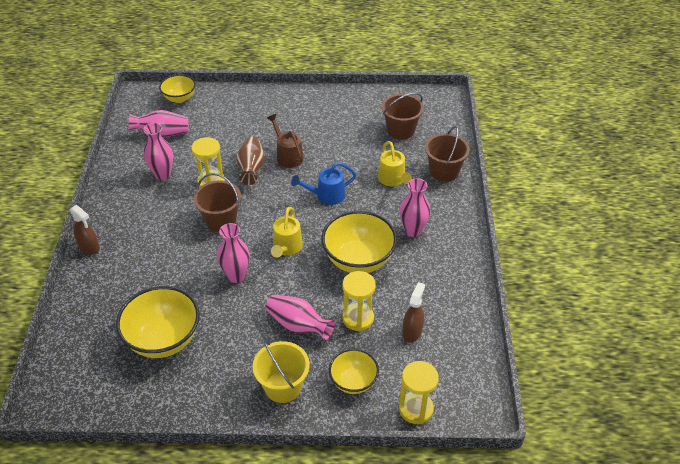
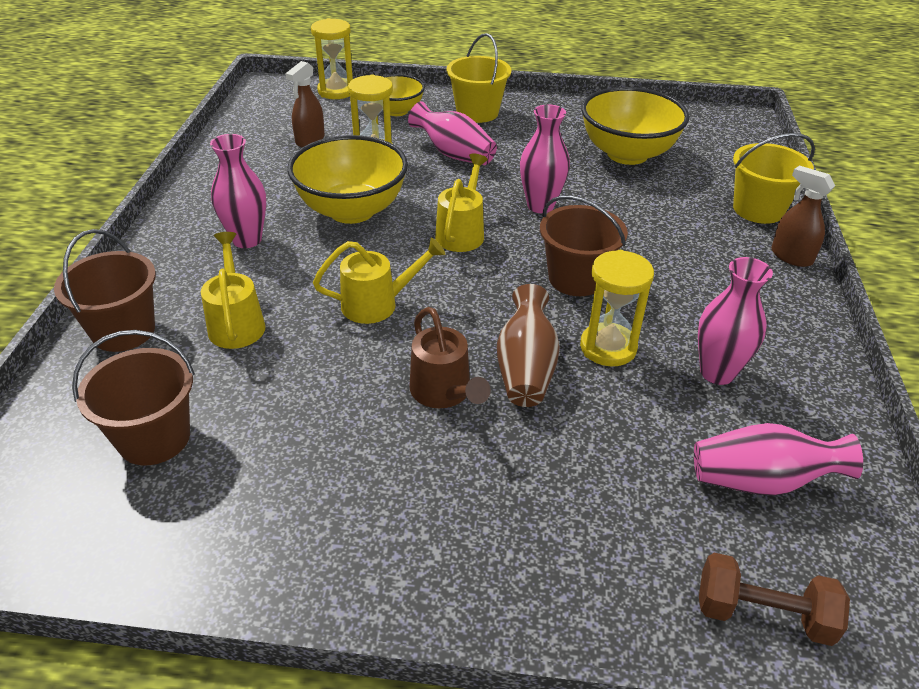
camera: 175 degrees left, 5 degrees down
(89, 286) = (758, 209): none -> yellow bucket
(179, 98) = (762, 614): yellow bowl -> brown dumbbell
(326, 196) = (378, 304): blue watering can -> yellow watering can

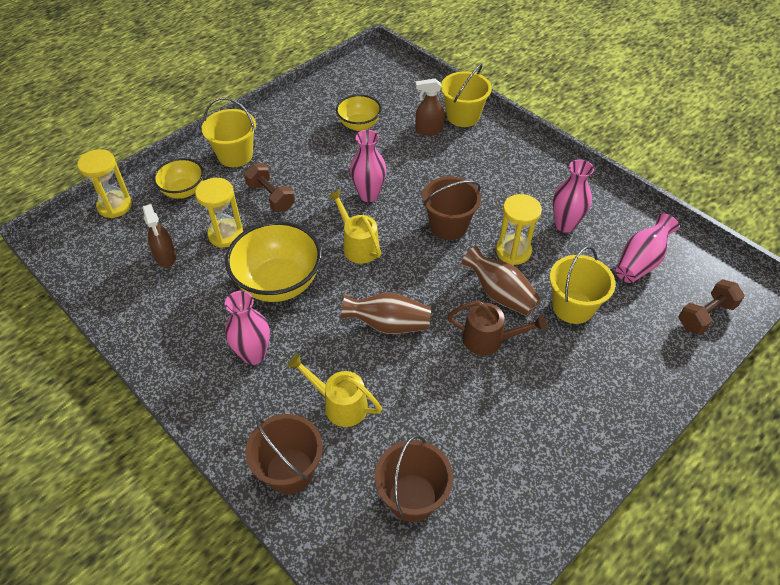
camera: 50 degrees left, 10 degrees up
(378, 304) = (388, 324): yellow watering can -> brown vase
(454, 154) = (271, 197): pink vase -> brown dumbbell
(587, 446) = (572, 307): none -> yellow bucket
(627, 154) = (359, 125): yellow bowl -> yellow bowl, size x0.59
(791, 256) = (510, 135): brown spray bottle -> brown spray bottle (428, 130)

